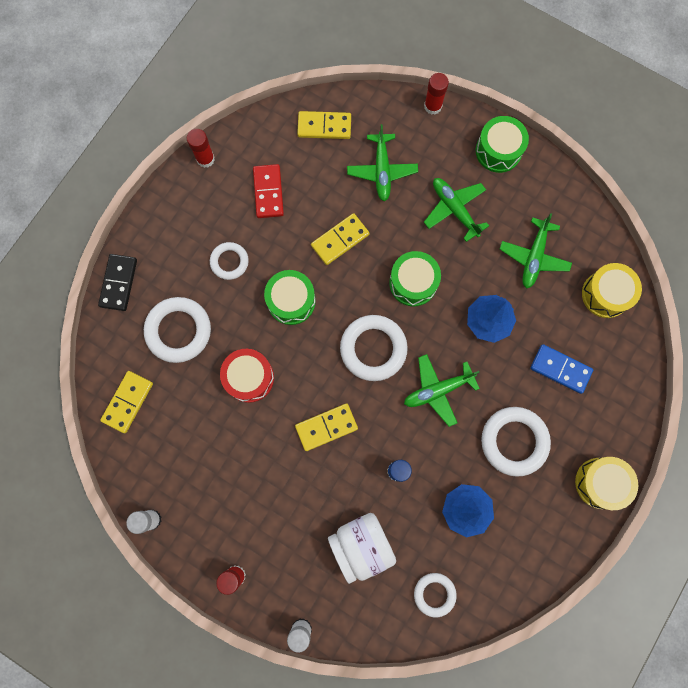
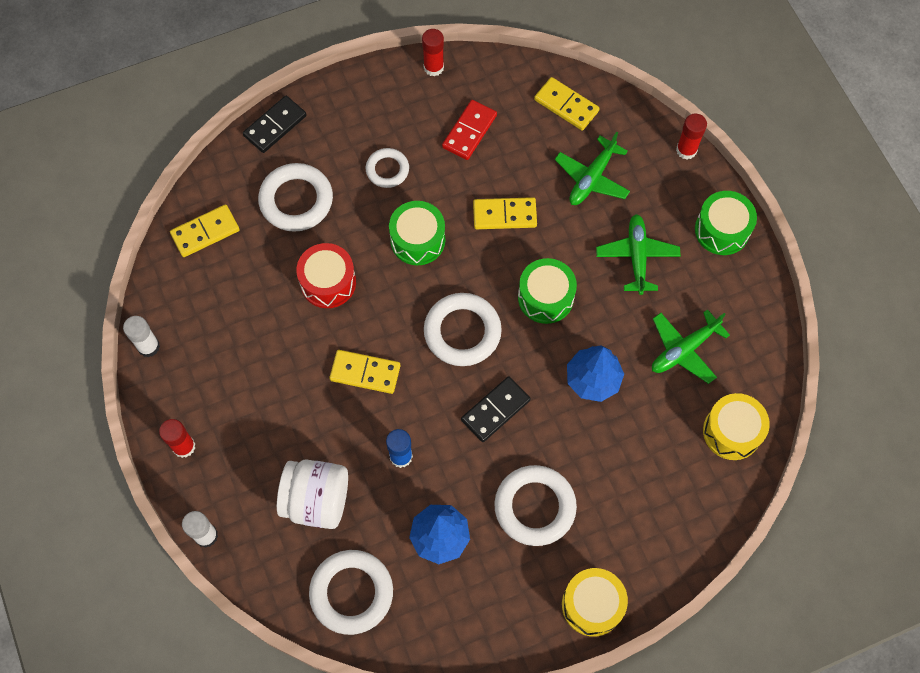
camera: 35 degrees right, 10 degrees down
(434, 594) = (351, 593): white ring -> white ring, size x1.68
(437, 390) = (495, 410): green plane -> black domino
(560, 369) = (632, 471): blue domino -> none

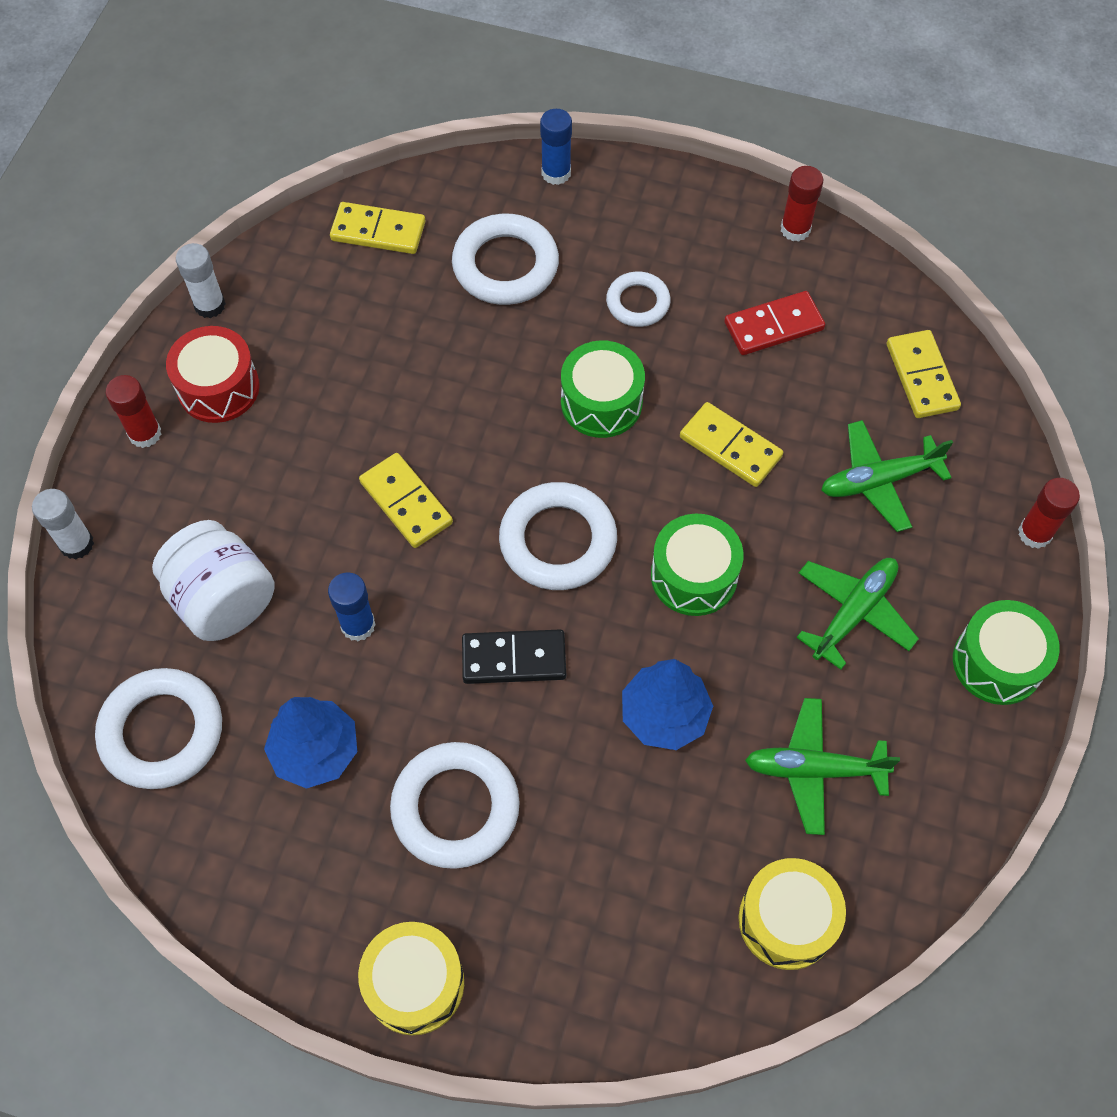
camera: 40 degrees right, 5 degrees down
(275, 126) = (556, 173): black domino -> blue glue stick
(328, 282) = (458, 375): red drum -> red drum (218, 387)

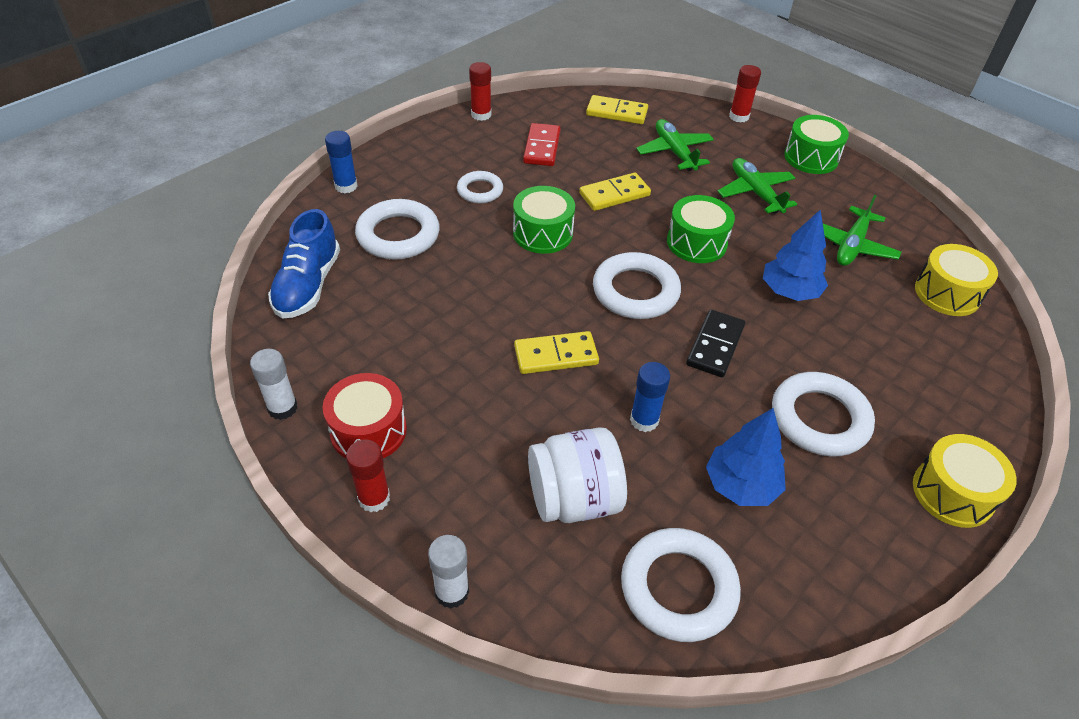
camera: 65 degrees left, 15 degrees down
(378, 231) = (308, 285): yellow domino -> blue shoe
(878, 481) = (674, 152): green plane -> green plane turned 150 degrees clockwise

